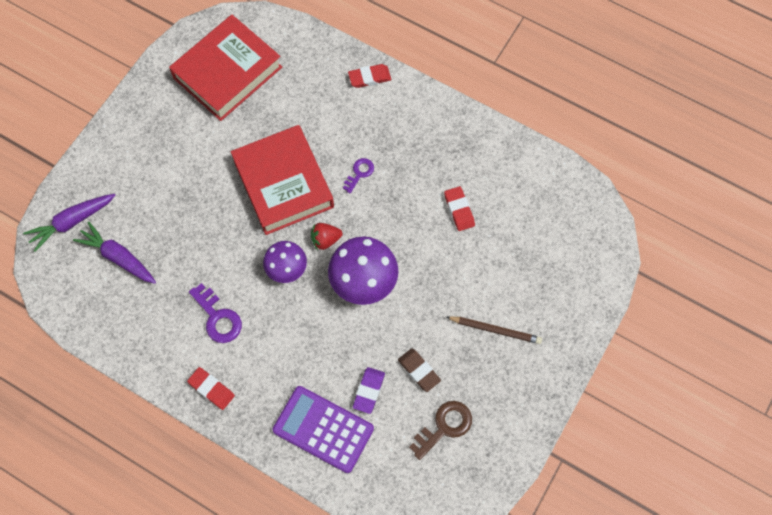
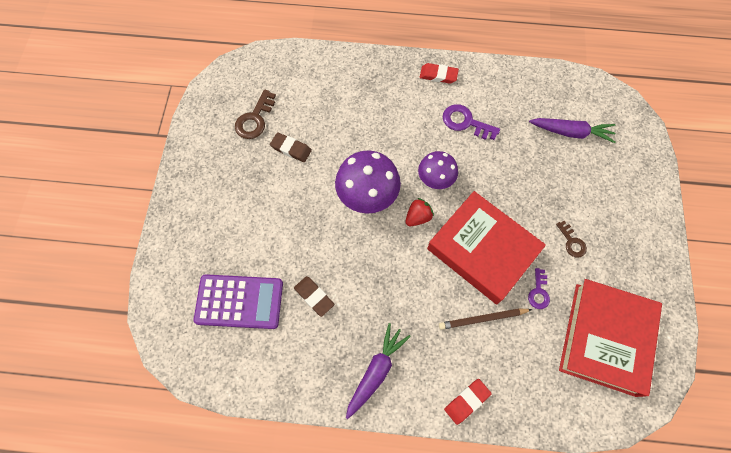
camera: 155 degrees right, 0 degrees up
(72, 222) = (627, 142): purple carrot -> purple carrot (376, 371)
(198, 155) = (572, 242): none -> brown key
(323, 429) = (343, 83): purple calculator -> purple calculator (239, 302)
(359, 173) = (421, 291): purple key -> purple key (538, 292)
(369, 391) = (323, 120): purple eraser -> none
(459, 210) = (314, 296): red eraser -> brown eraser
(495, 330) = (241, 204): brown pencil -> brown pencil (482, 319)

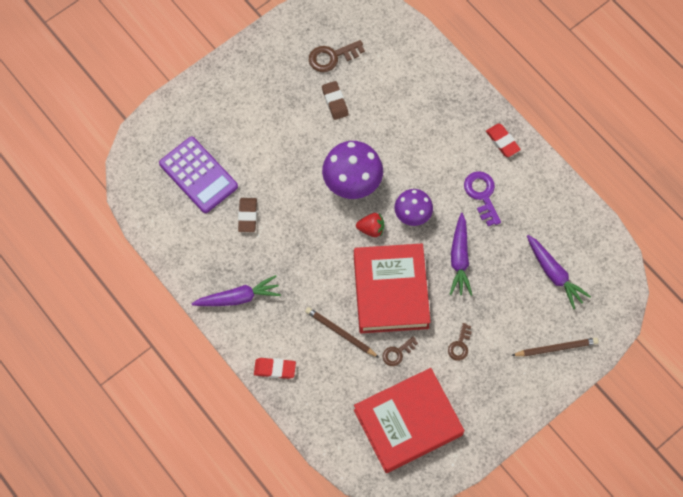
camera: 45 degrees right, 0 degrees up
(501, 180) = (459, 258): none -> purple carrot
(538, 292) = (397, 353): purple key -> brown key
(631, 181) = (556, 348): none -> brown pencil

